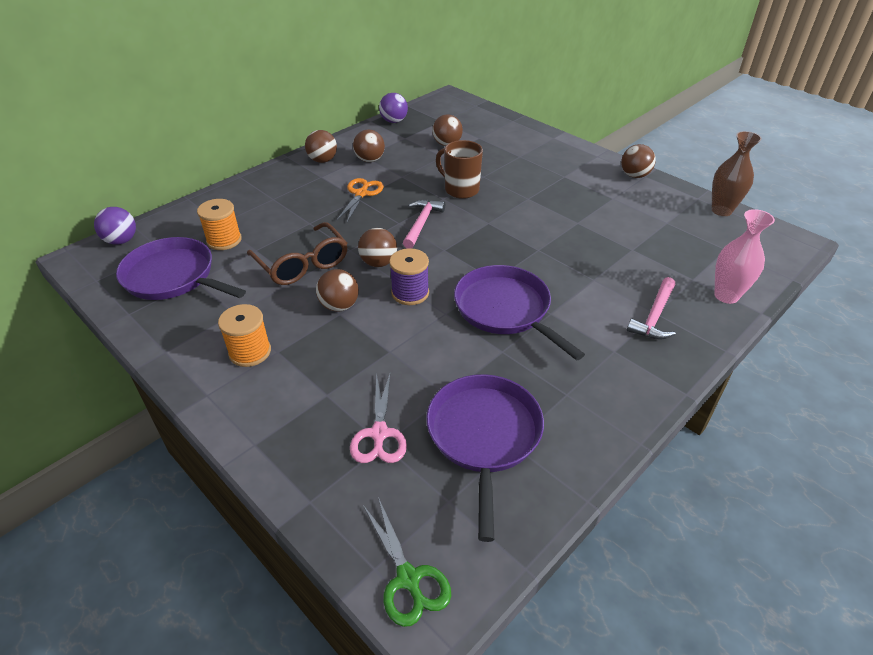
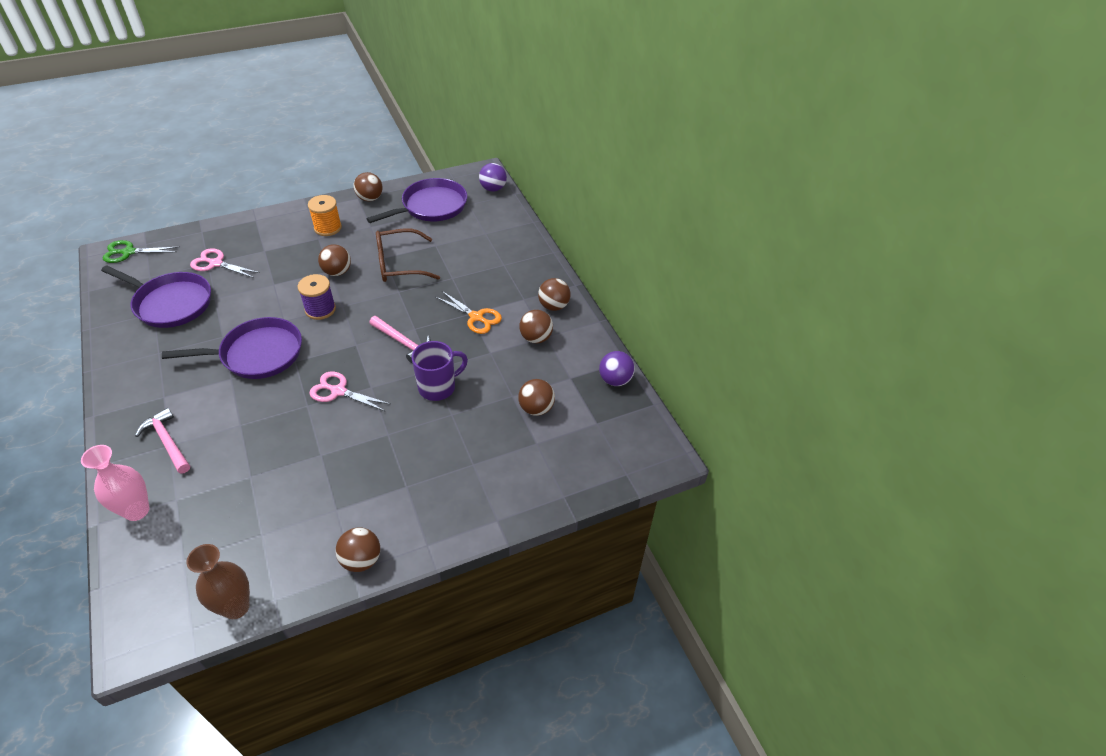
camera: 110 degrees right, 5 degrees up
(224, 240) = (459, 232): orange spool -> none
(378, 263) = (369, 302): brown ball -> brown ball (370, 198)
(460, 189) = (438, 387): brown mug -> purple mug
(508, 238) = (338, 391): none -> pink scissors

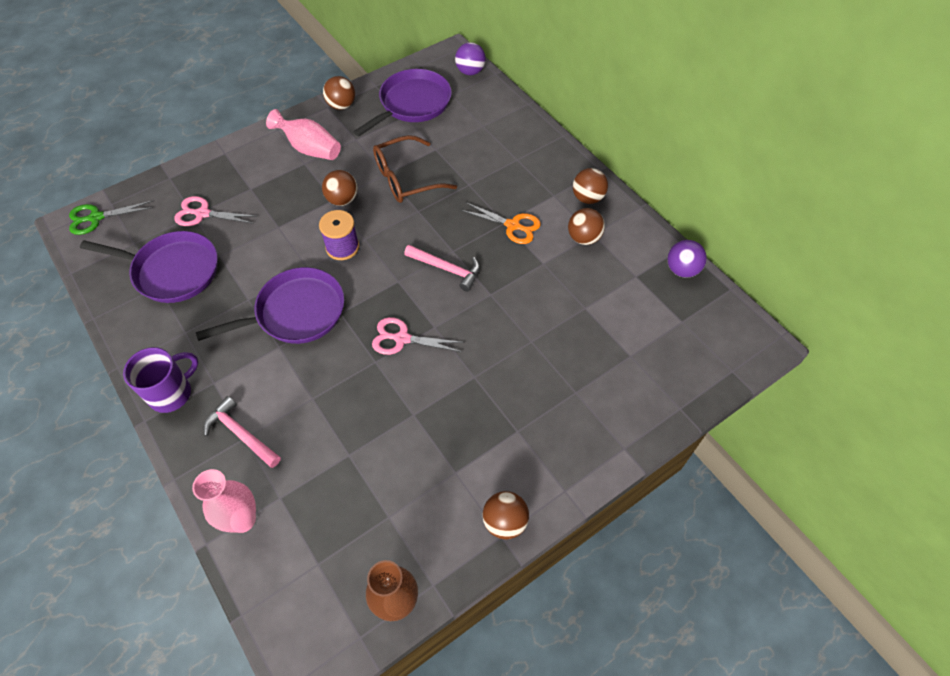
camera: 10 degrees left, 10 degrees up
(328, 228) = (309, 149): orange spool -> pink vase
(438, 387) = (505, 313): purple mug -> purple mug (172, 393)
(536, 408) = (615, 317): brown ball -> none

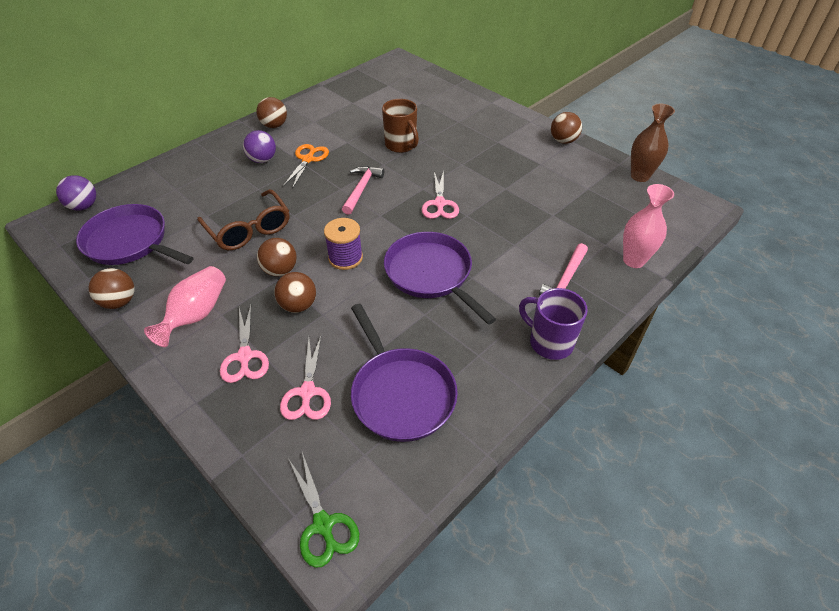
camera: 100 degrees left, 10 degrees down
(172, 271) = (401, 394): purple pan -> purple pan turned 150 degrees clockwise
(254, 178) = (245, 356): none -> pink scissors
(526, 317) = (401, 145): none -> brown mug
(584, 238) = (318, 125): brown ball -> brown ball (298, 305)
(682, 270) = (343, 85): purple ball -> purple ball (262, 160)

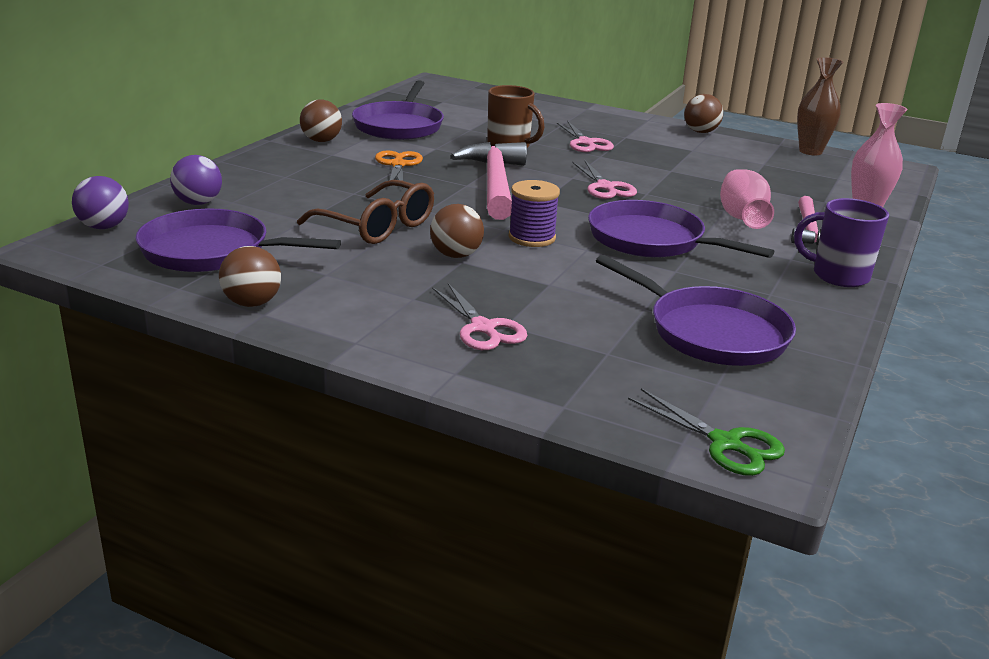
camera: 20 degrees left, 20 degrees down
(196, 315) = (378, 302): pink vase -> pink vase (741, 218)
(262, 160) = (335, 169): purple ball -> purple ball (198, 203)
(298, 305) = (510, 280): brown ball -> none
(307, 392) = (596, 346): pink scissors -> pink scissors (585, 143)
(338, 113) = (399, 126): none -> purple pan
(361, 189) = (495, 183): pink hammer -> pink hammer, size x1.71

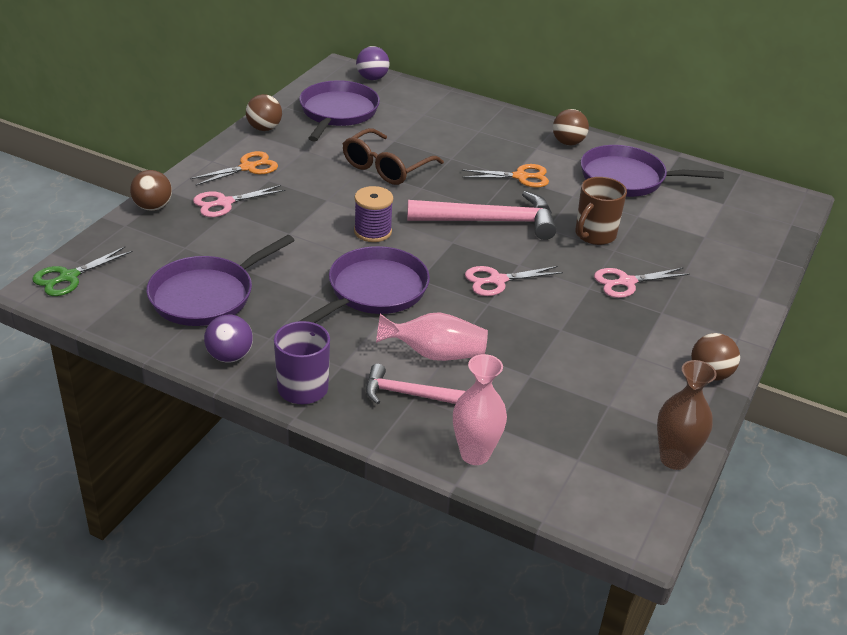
camera: 90 degrees right, 10 degrees up
(198, 203) = (417, 103): purple ball -> purple ball (230, 356)
(378, 313) = (248, 168): none -> orange scissors
(456, 255) = (337, 197): brown ball -> brown ball (153, 207)

